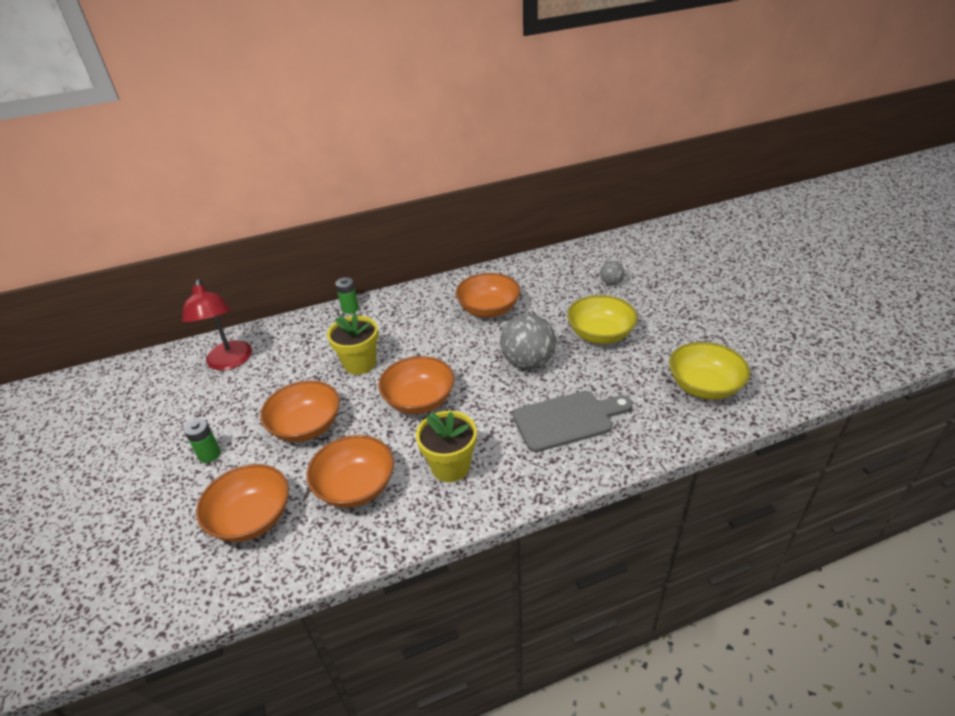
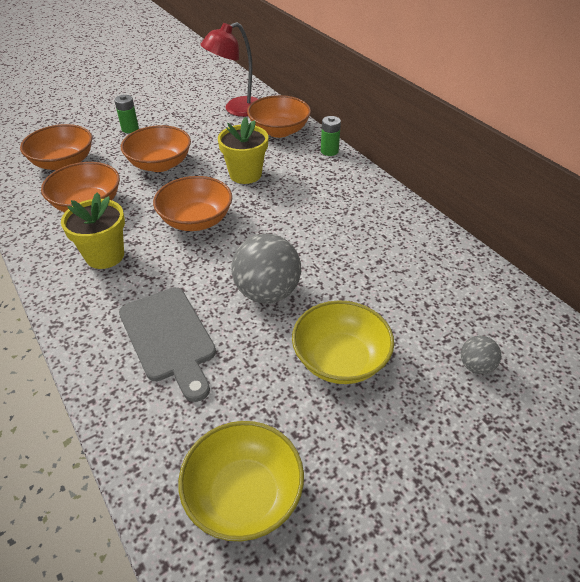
camera: 75 degrees right, 5 degrees up
(488, 309) = (361, 246): orange bowl -> orange bowl (279, 131)

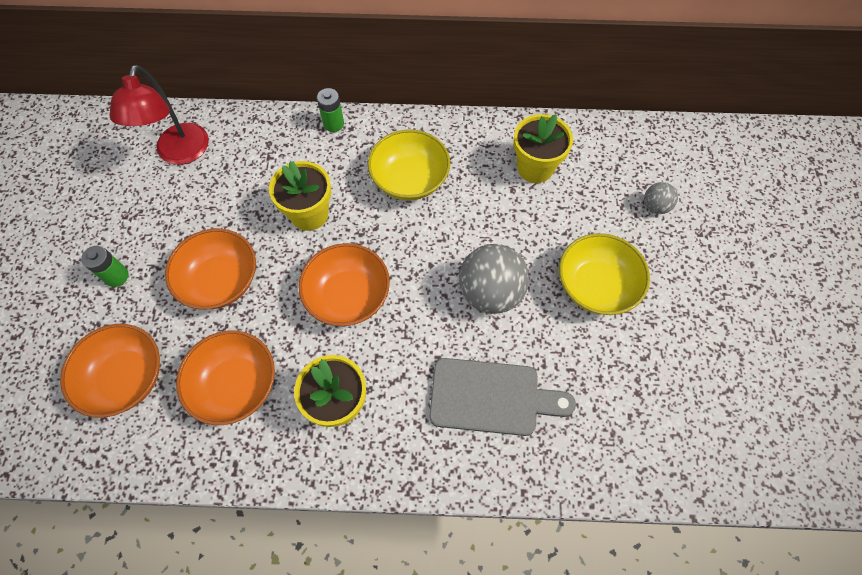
camera: 55 degrees left, 20 degrees up
(244, 495) = (674, 420): yellow bowl -> yellow bowl (409, 179)
(279, 131) = (259, 141): orange bowl -> none
(416, 264) = (535, 168): none -> yellow flower pot

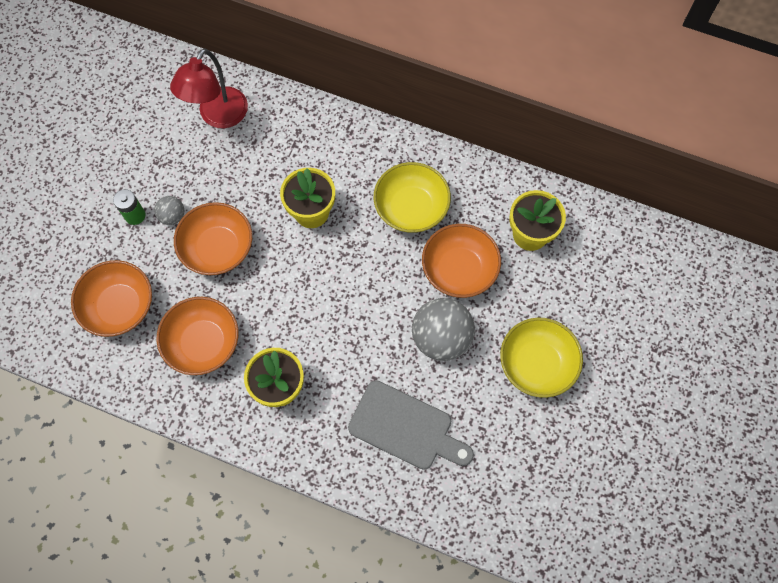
camera: 20 degrees right, 5 degrees up
(333, 124) = (362, 130): green battery -> none
(348, 296) = (319, 298): orange bowl -> orange bowl (459, 269)
(655, 206) = (625, 309): grey ball -> grey ball (172, 216)

